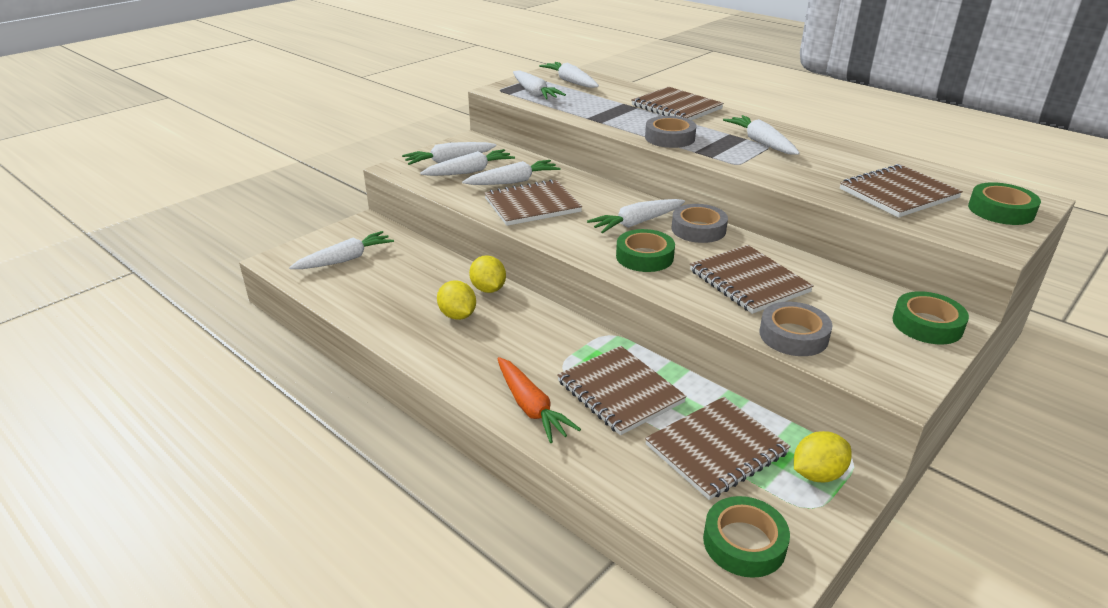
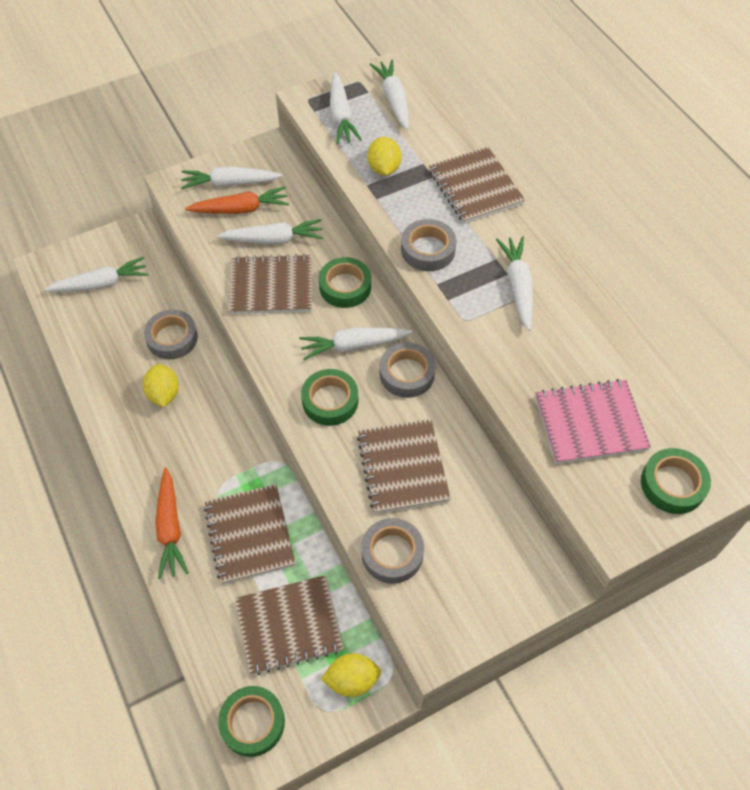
camera: 20 degrees right, 25 degrees up
(441, 279) = (172, 338): none -> grey tape
(469, 171) = (240, 209): white carrot -> orange carrot
(488, 289) = (206, 365): yellow lemon -> yellow lemon (384, 168)
(898, 194) = (590, 423): brown notebook -> pink notebook
(927, 324) = (523, 580): green tape -> green tape (345, 287)

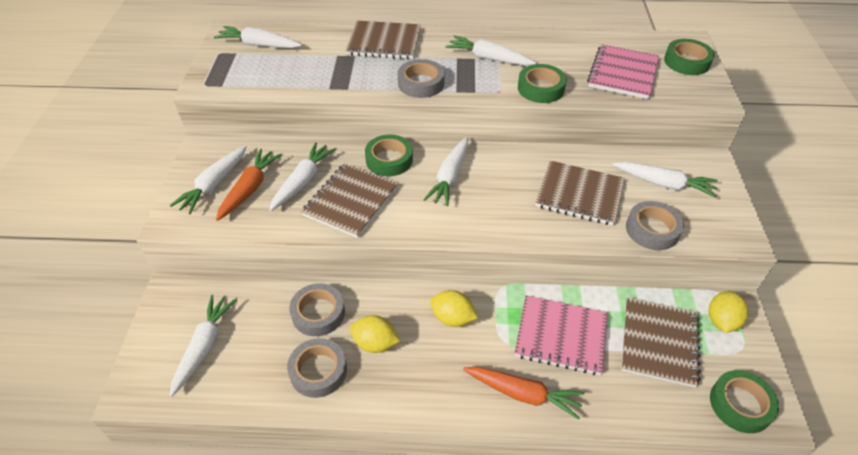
camera: 60 degrees left, 10 degrees down
(250, 535) = (561, 336): brown notebook -> pink notebook
(330, 401) = (492, 210): green tape -> green tape (540, 88)
(341, 116) = (243, 74): white carrot -> white carrot (663, 184)
(384, 168) = (322, 74): yellow lemon -> yellow lemon (452, 318)
(407, 374) = (497, 160): grey tape -> grey tape (318, 371)

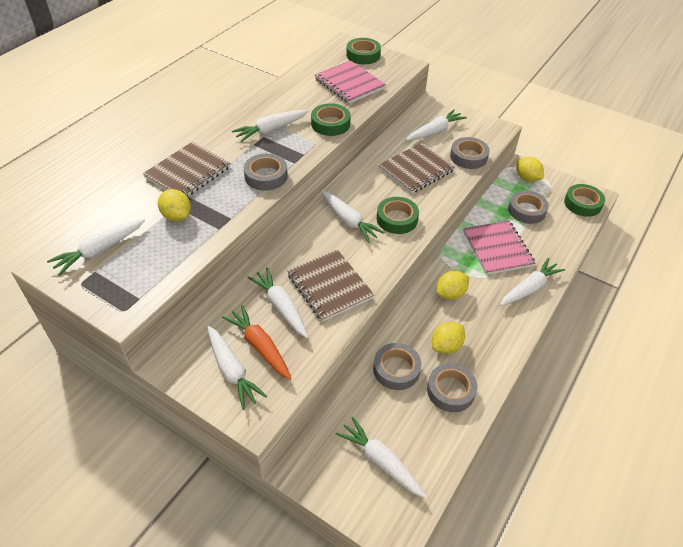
camera: 60 degrees left, 0 degrees up
(326, 61) = (177, 216): none -> yellow lemon
(389, 160) = (301, 245): green tape -> green tape (397, 219)
(523, 394) = (529, 288): orange carrot -> white carrot
(561, 336) = (497, 249): pink notebook -> pink notebook turned 60 degrees counterclockwise
(659, 342) = (526, 210): brown notebook -> grey tape

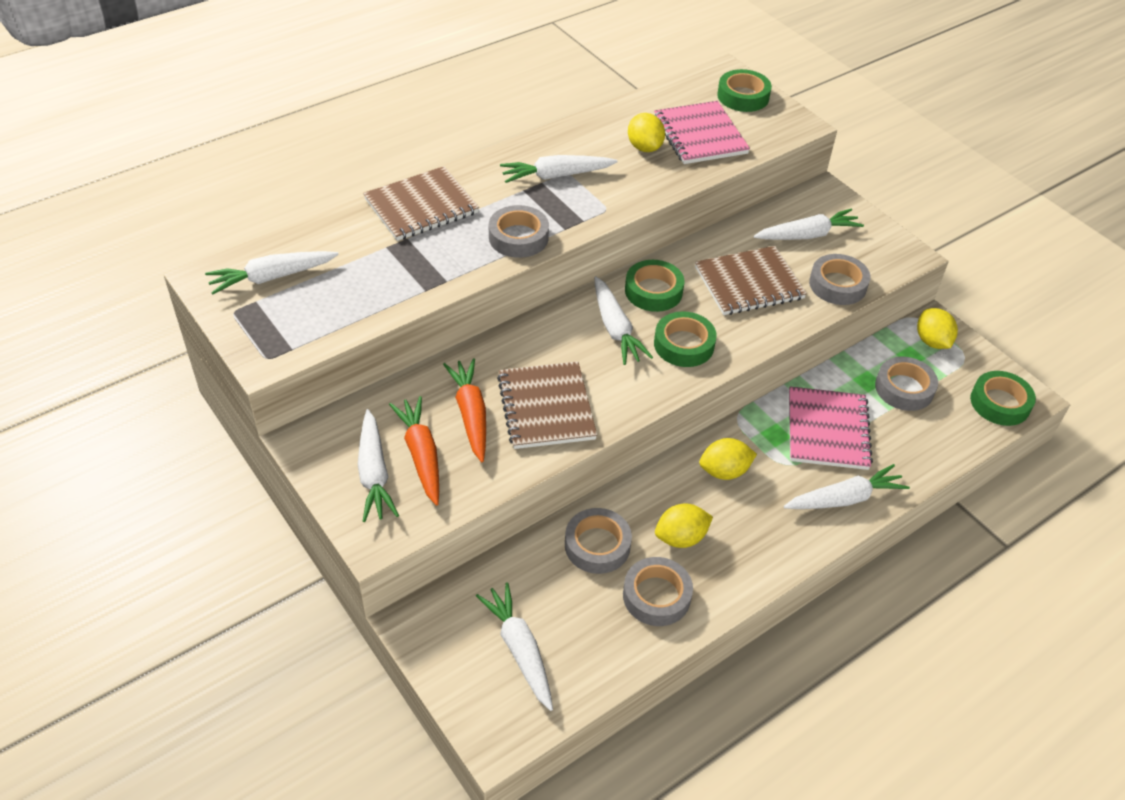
camera: 20 degrees right, 0 degrees up
(177, 216) = (381, 260): yellow lemon -> yellow lemon (644, 147)
(281, 307) = (471, 414): white carrot -> orange carrot
(330, 124) = (642, 187): green tape -> green tape (653, 291)

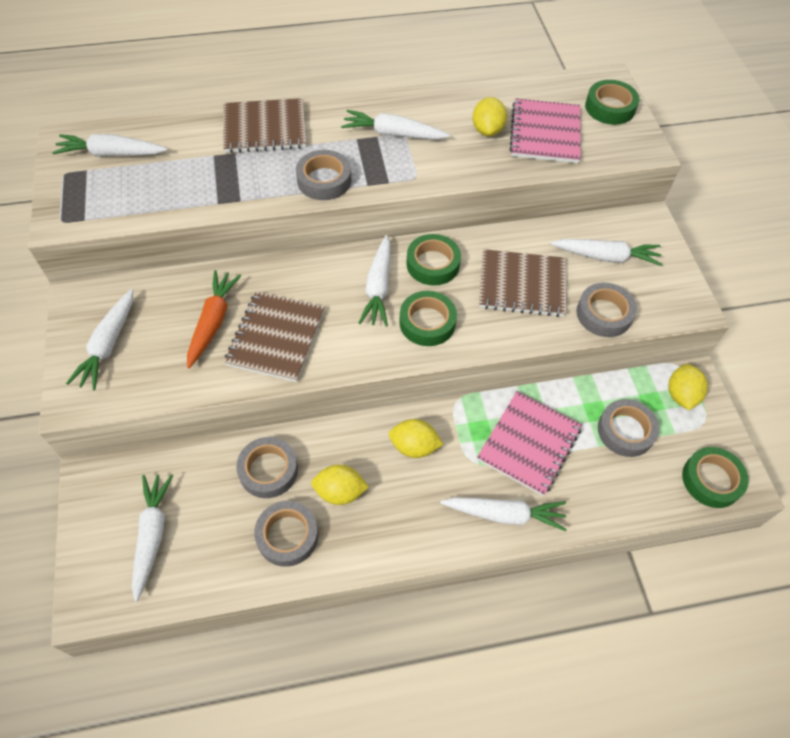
camera: 25 degrees right, 10 degrees up
(421, 455) = (153, 343): orange carrot -> none

